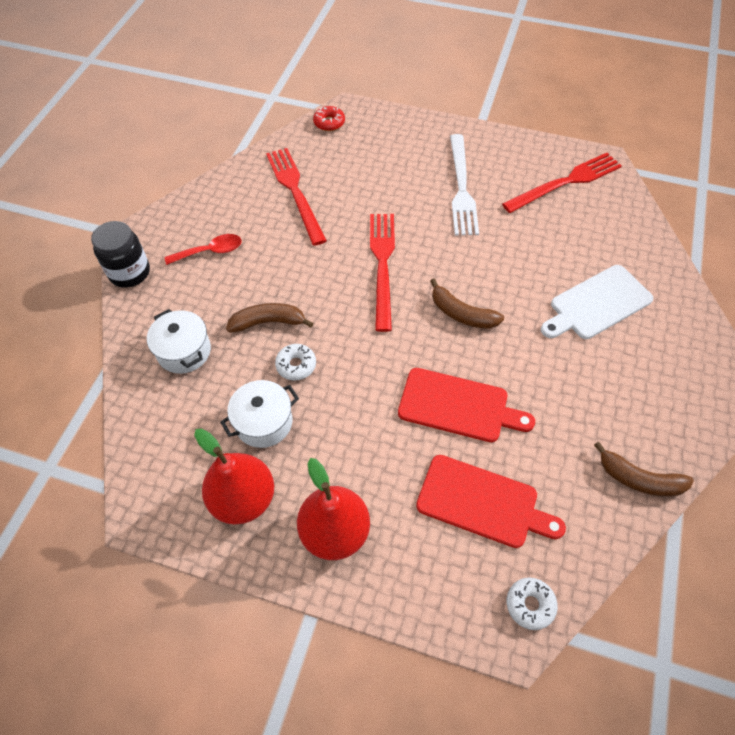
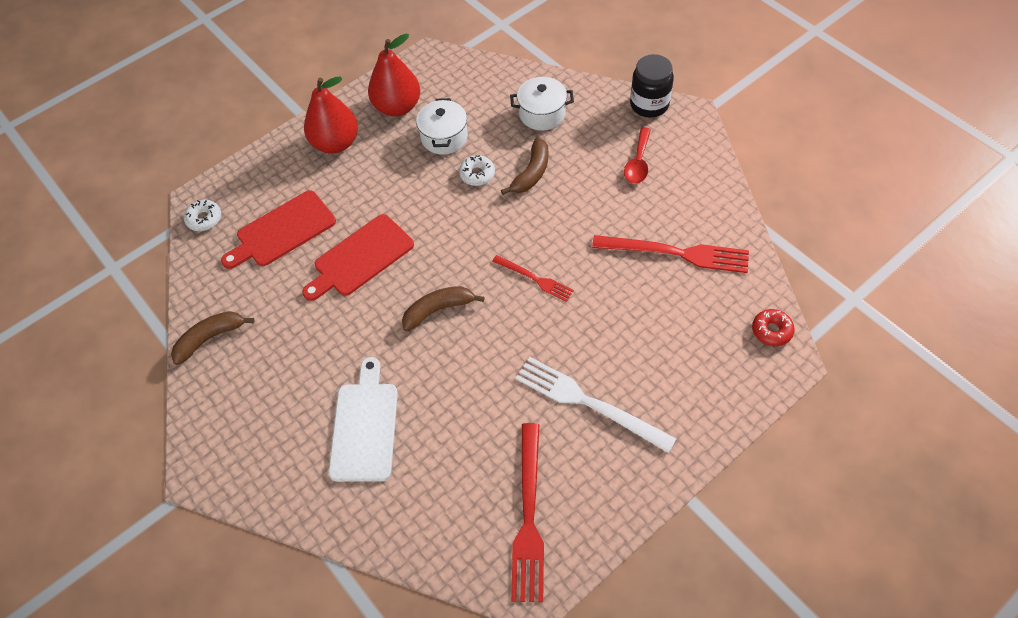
camera: 125 degrees right, 0 degrees up
(382, 265) = (535, 279): red fork -> red fork, size x0.57

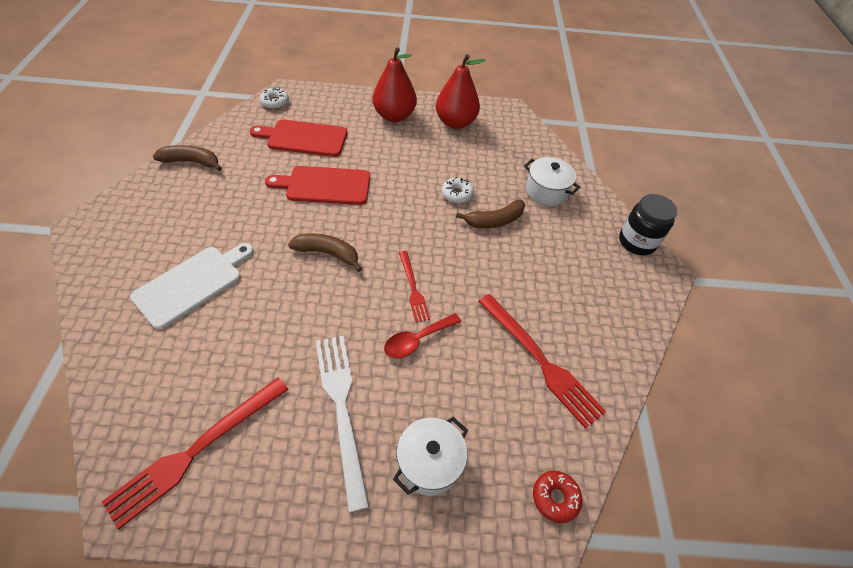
camera: 35 degrees right, 5 degrees down
(444, 137) = (463, 158): white pot -> white pot (429, 463)
(638, 163) = (583, 273): red spoon -> red spoon (417, 340)

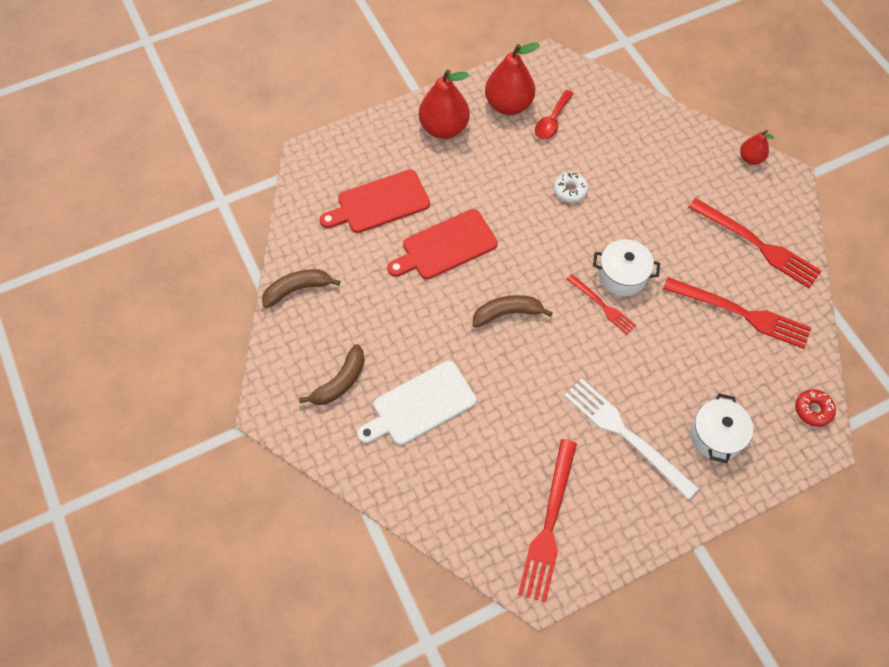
camera: 25 degrees left, 10 degrees up
(192, 283) = (420, 405): white cutting board -> white cutting board turned 135 degrees counterclockwise
(275, 102) = (311, 174): white donut -> none
(417, 340) = (639, 349): red spoon -> red spoon (552, 121)
(494, 221) = (622, 201): brown banana -> brown banana (340, 382)
(546, 191) = (644, 144): white pot -> white pot (622, 276)
(597, 311) = (757, 244): none -> red fork
(637, 242) = (750, 158): black jar -> red pear

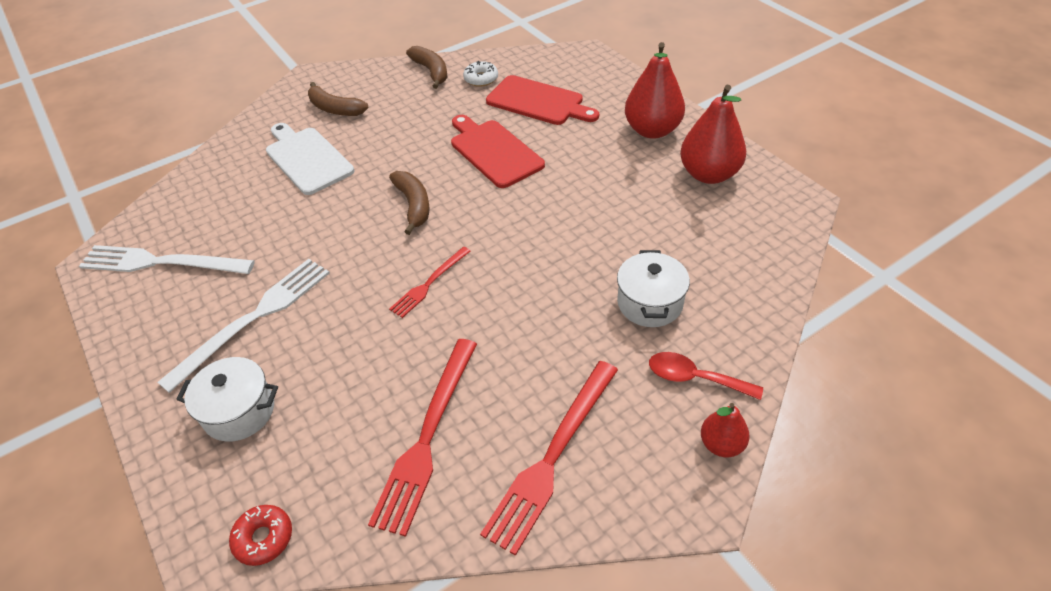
camera: 85 degrees right, 15 degrees down
(379, 203) = (538, 102): red cutting board -> red cutting board turned 150 degrees clockwise
(549, 524) = (161, 262): red fork -> white fork
(552, 121) = (699, 213): red spoon -> red spoon (694, 378)
(570, 190) = (595, 240): white donut -> white donut (481, 79)
(622, 276) = (475, 299): white pot -> white pot (650, 303)

